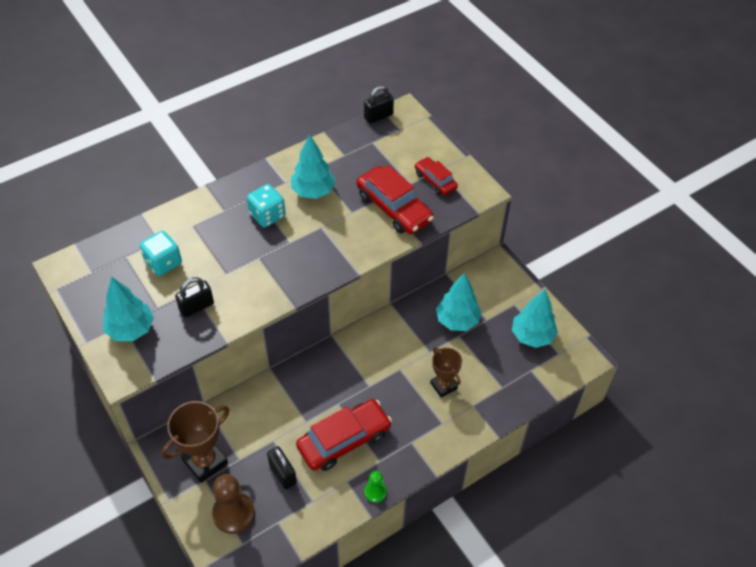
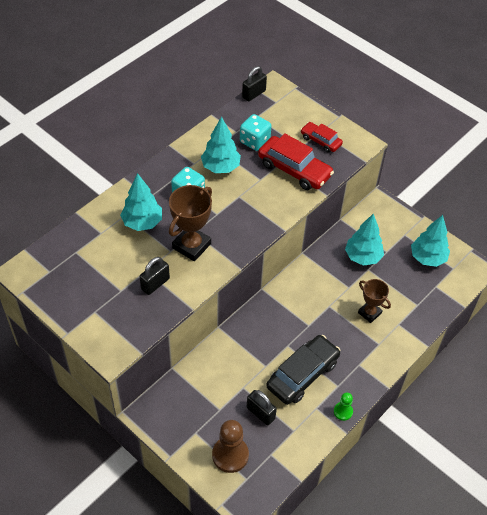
camera: 15 degrees left, 0 degrees up
(131, 329) = (104, 314): turquoise tree -> turquoise tree (142, 222)
(163, 263) = (111, 251): turquoise dice -> turquoise dice (254, 141)
(205, 461) = (190, 417): brown trophy -> brown trophy (191, 246)
(344, 440) = (302, 374): red car -> black car

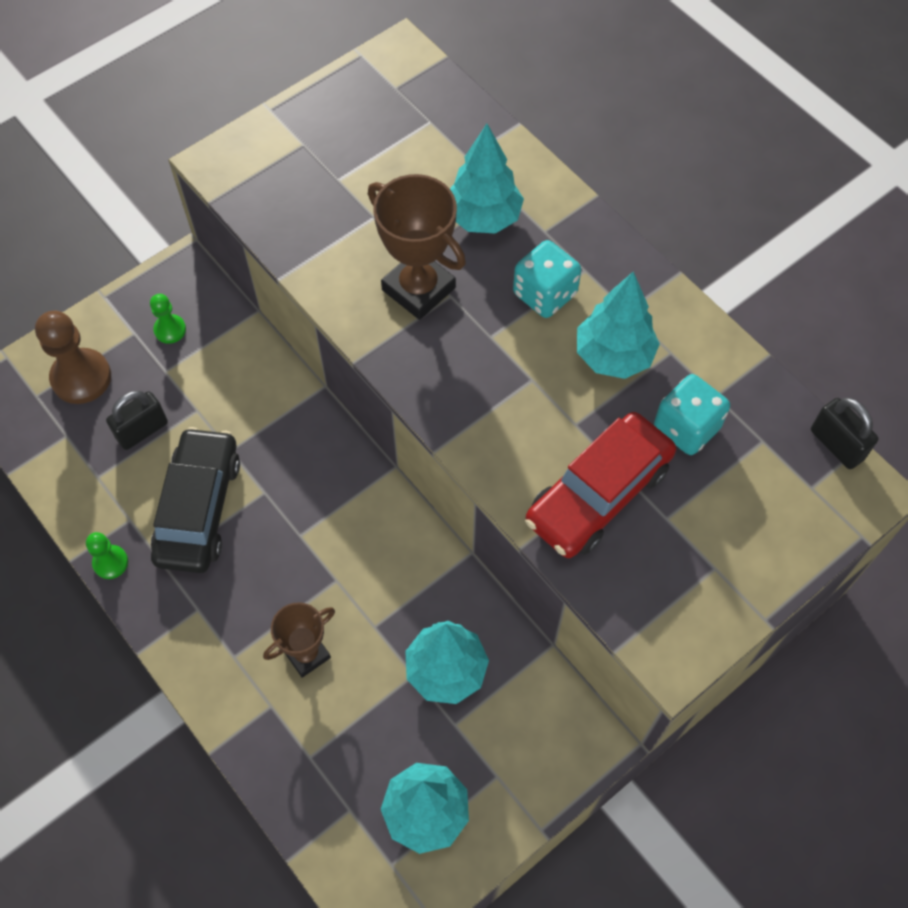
camera: 100 degrees right, 10 degrees up
(155, 284) = (343, 228): black padlock -> none
(190, 412) = (170, 330): none -> green pawn
(302, 374) = (199, 508): black car -> black car turned 135 degrees counterclockwise
(320, 141) = (684, 563): red car -> none

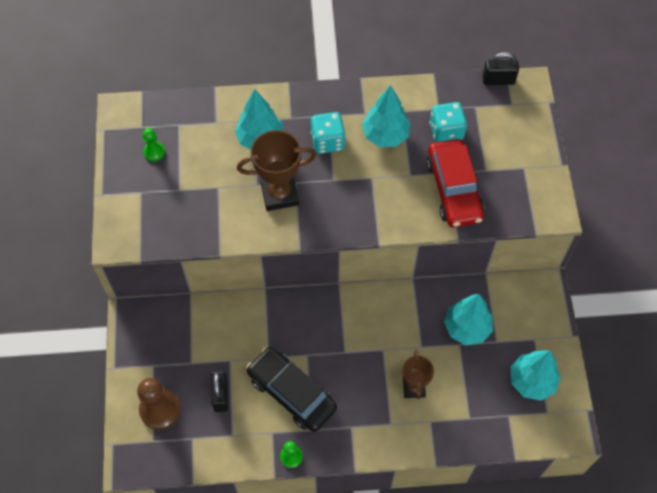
camera: 55 degrees left, 0 degrees up
(170, 330) = (166, 345): green pawn -> green pawn (154, 152)

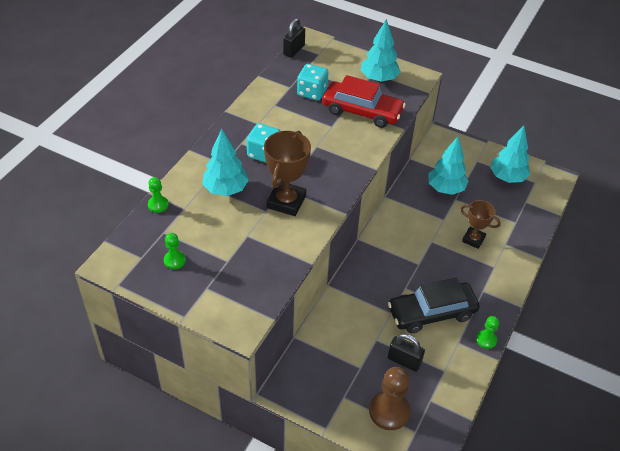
camera: 60 degrees left, 15 degrees down
(206, 102) = (158, 205): none -> green pawn
(385, 135) = (287, 122): turquoise tree -> turquoise tree (379, 79)

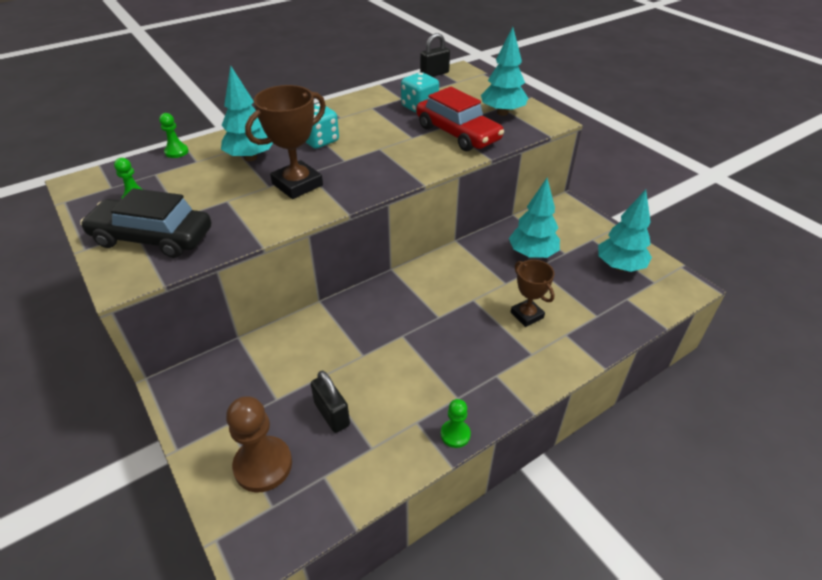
camera: 30 degrees right, 5 degrees down
(431, 313) = (411, 374): black car -> black car (152, 237)

